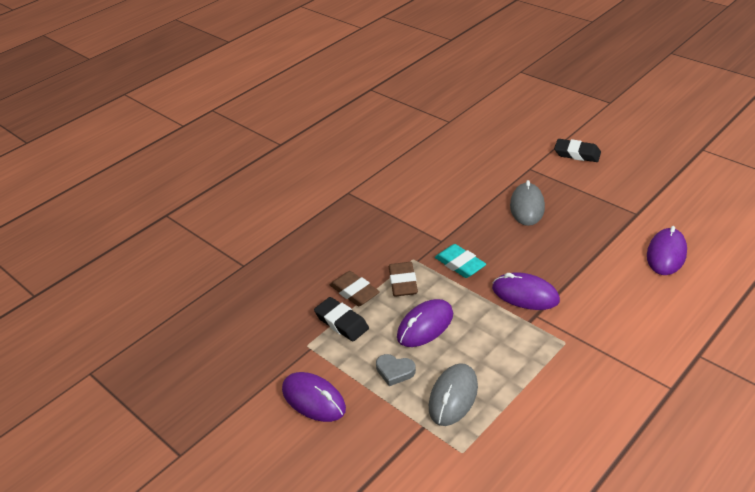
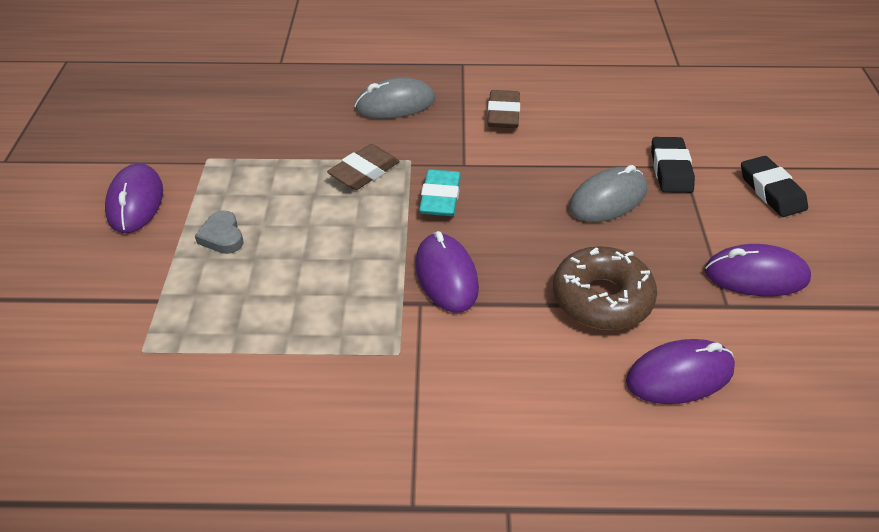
camera: 45 degrees right, 5 degrees up
(341, 322) = (261, 163): black eraser -> black eraser (670, 170)
(354, 292) = (314, 147): brown eraser -> brown eraser (503, 114)
(425, 326) = (312, 223): purple mouse -> purple mouse (756, 275)
(453, 397) = (221, 300): grey mouse -> grey mouse (395, 104)
(595, 249) = (602, 298): none -> brown donut

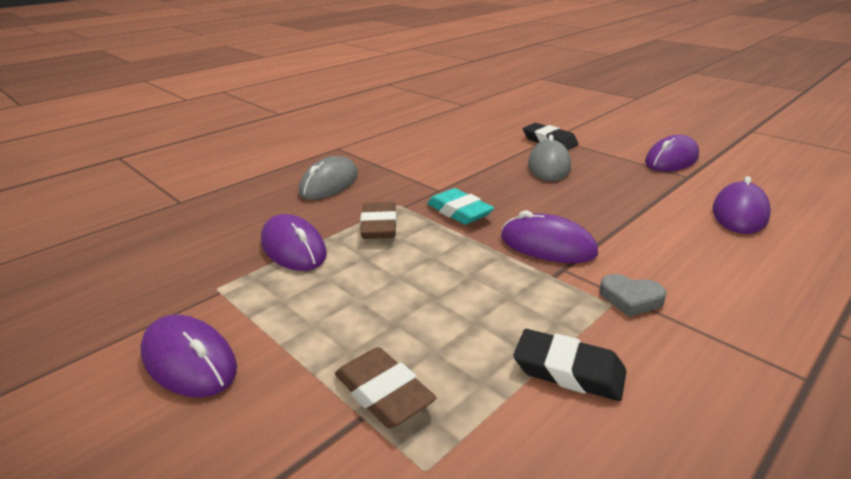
camera: 45 degrees left, 15 degrees down
(222, 236) = (336, 328): grey heart -> grey heart (630, 299)
(286, 155) = (293, 248): none -> purple mouse
(503, 114) = (413, 158): brown eraser -> brown eraser (383, 393)
(602, 298) = (640, 205): brown donut -> none
(771, 191) = (606, 129): black eraser -> black eraser (568, 371)

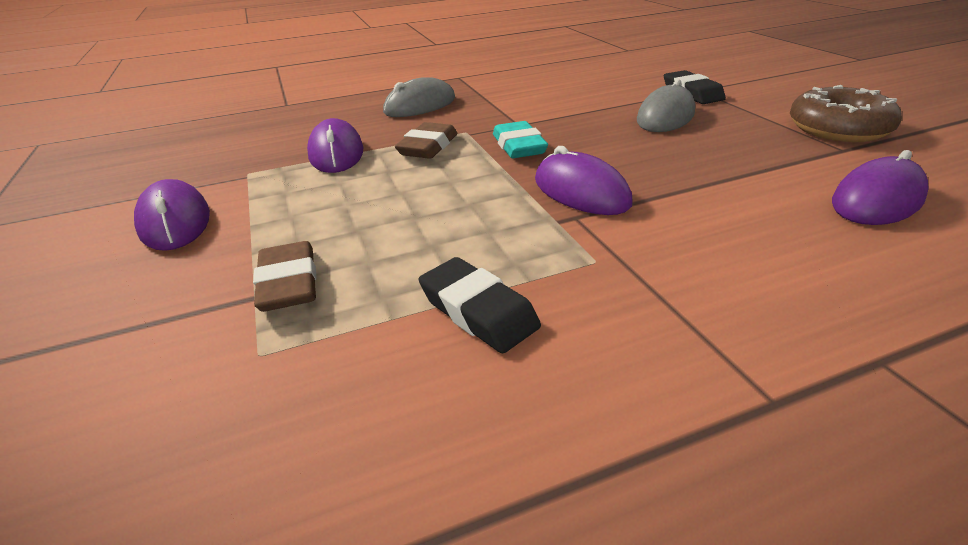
camera: 25 degrees right, 5 degrees up
(630, 299) = (623, 261): grey heart -> none
(671, 160) = (838, 129): purple mouse -> brown donut

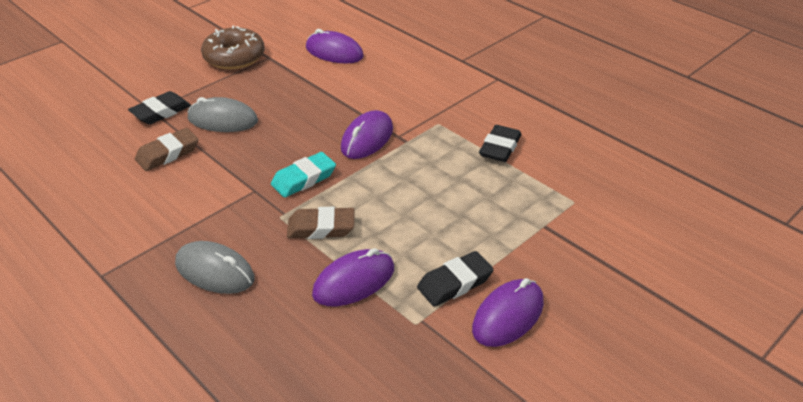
camera: 115 degrees left, 5 degrees up
(261, 201) = (455, 283): none -> black eraser
(289, 283) = (526, 217): brown eraser -> brown eraser (168, 153)

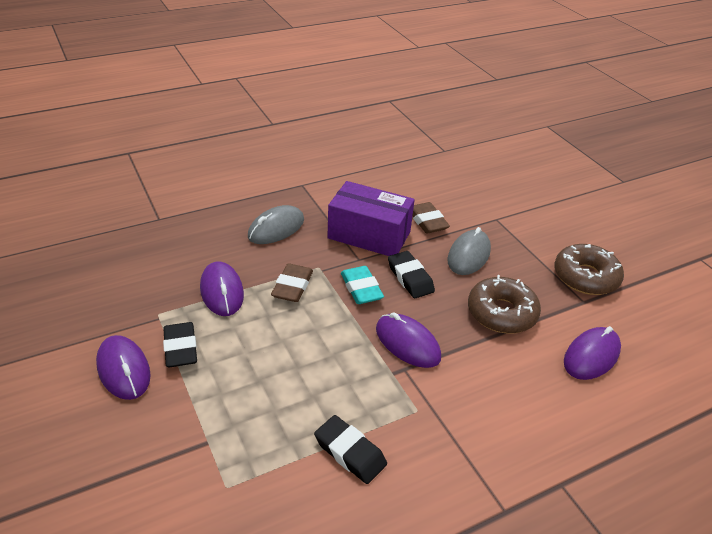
camera: 105 degrees right, 0 degrees up
(161, 112) = (491, 223): black eraser -> black eraser (410, 278)
(206, 191) = (369, 235): none -> purple box
(302, 95) = (501, 313): none -> brown donut

